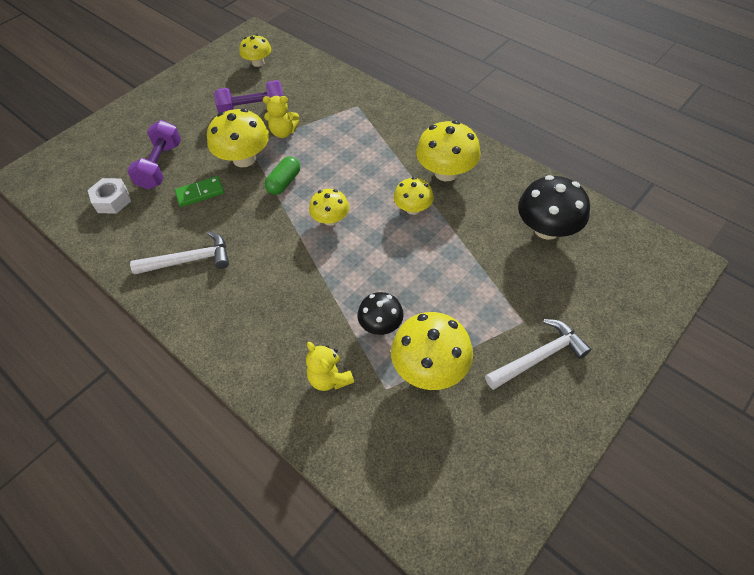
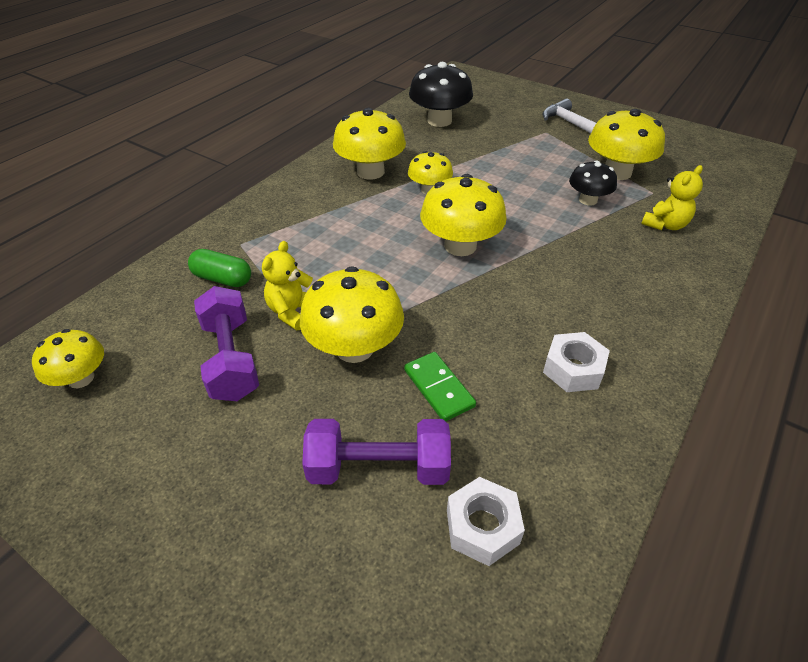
camera: 100 degrees left, 10 degrees down
(189, 260) = (573, 369): white hammer -> white nut
(283, 132) = (292, 312): yellow teddy bear -> yellow teddy bear turned 150 degrees counterclockwise
(284, 182) = (402, 295): green capsule -> green capsule (222, 279)
(330, 219) = (460, 246): yellow mushroom -> yellow mushroom, size x1.65

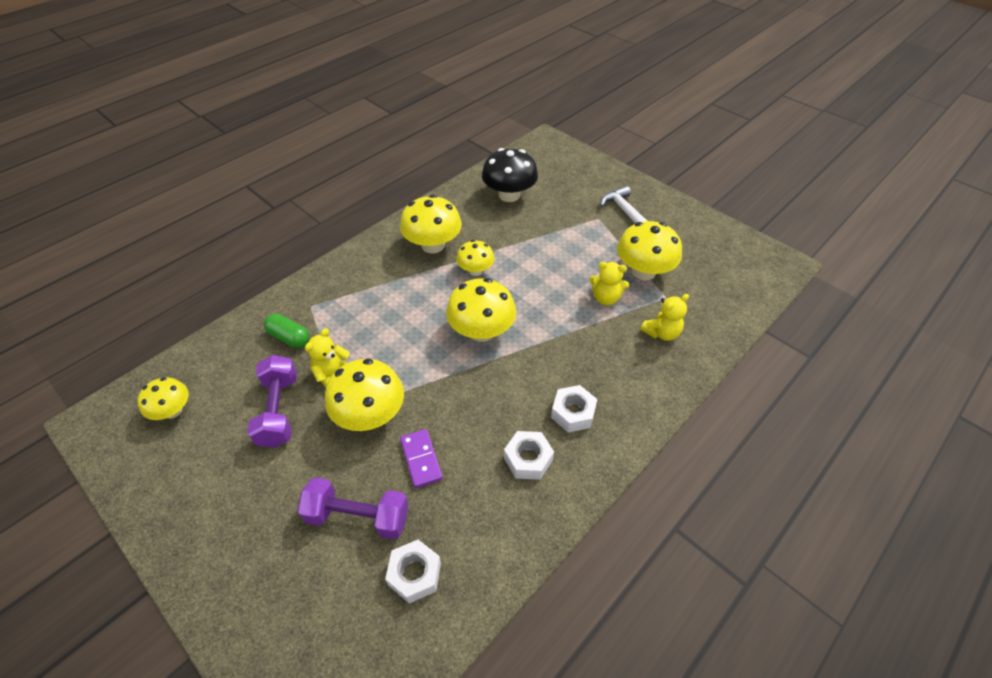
camera: 10 degrees right, 5 degrees up
(439, 388) = (421, 459): green domino -> purple domino
(588, 200) = (605, 298): black mushroom -> yellow teddy bear
(604, 313) = (573, 413): none -> white nut

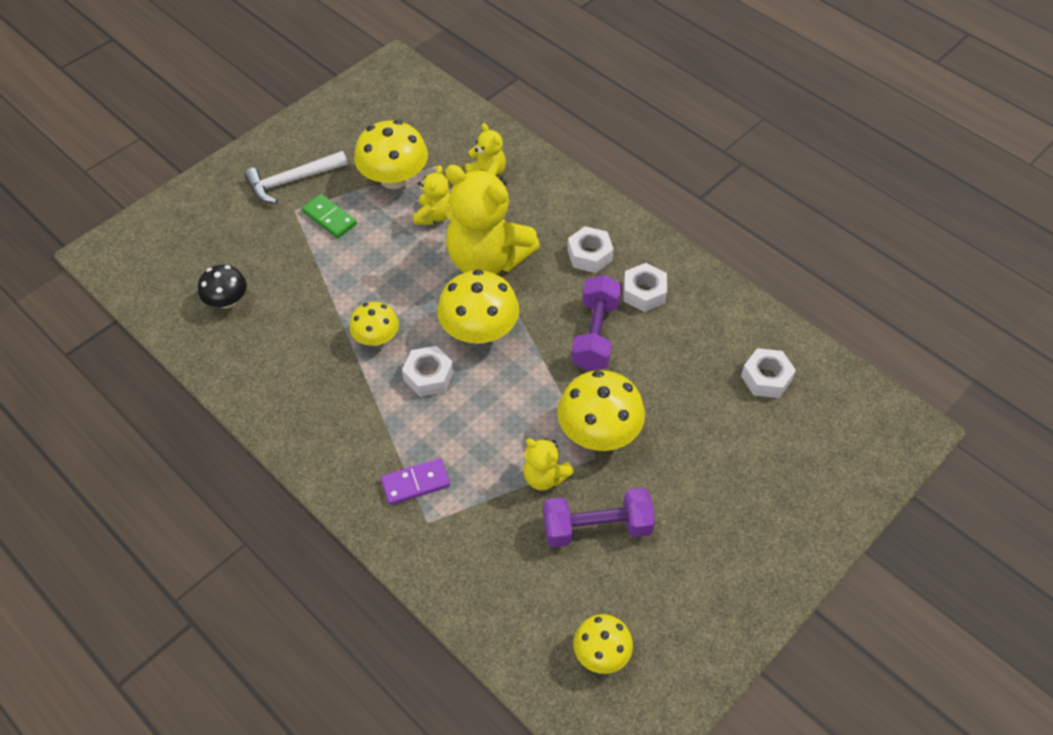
camera: 90 degrees left, 5 degrees up
(289, 337) = (483, 538): green capsule -> none
(358, 517) = (717, 429): purple dumbbell -> purple dumbbell (595, 334)
(421, 459) = (650, 380): purple domino -> purple domino (415, 483)
(433, 245) = (321, 387): yellow mushroom -> none
(438, 301) = (428, 376): none -> white nut
(509, 195) = (227, 300): black mushroom -> black mushroom, size x0.61
(560, 335) = (487, 259): none -> yellow teddy bear
(593, 237) = (329, 218): none -> green domino

